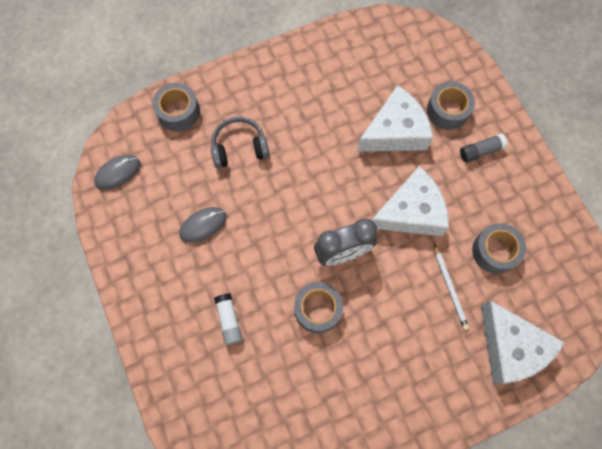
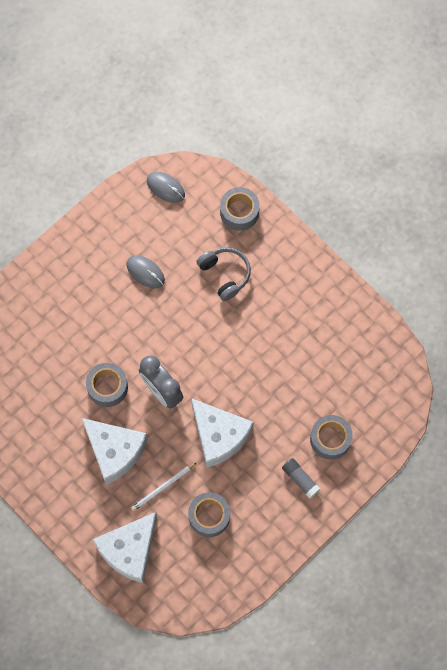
camera: 70 degrees right, 0 degrees up
(229, 320) = (74, 322): white glue stick -> none
(395, 132) = (290, 399): white cheese -> white cheese (115, 451)

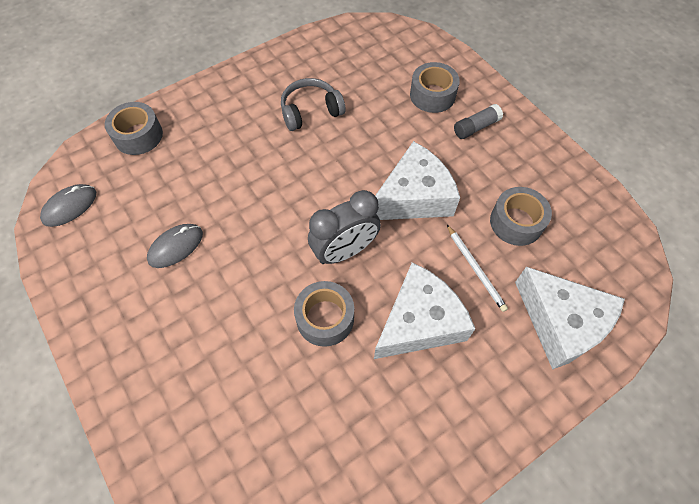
camera: 80 degrees left, 10 degrees down
(225, 274) = (211, 161): grey headphones -> grey headphones (310, 111)

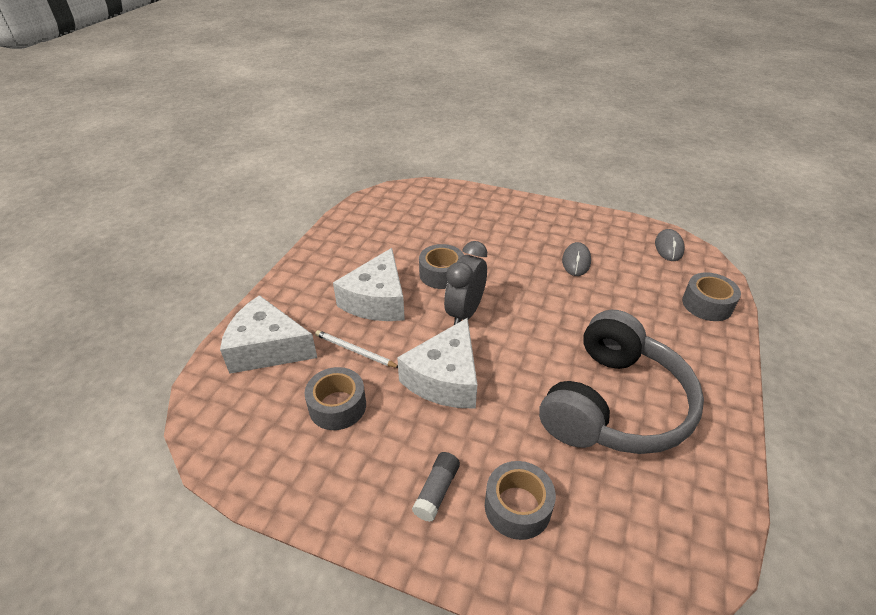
camera: 145 degrees right, 20 degrees down
(310, 111) = (614, 404): grey headphones -> grey headphones, size x2.02

